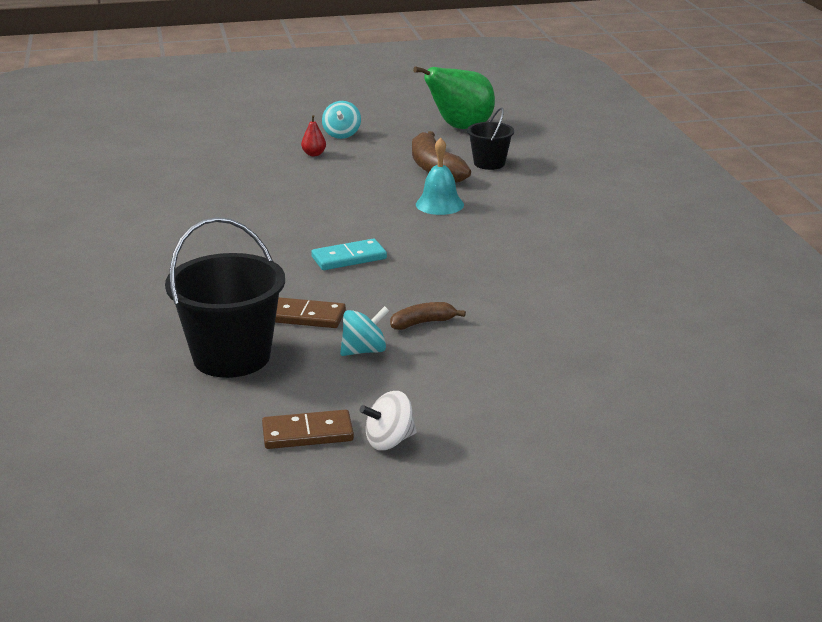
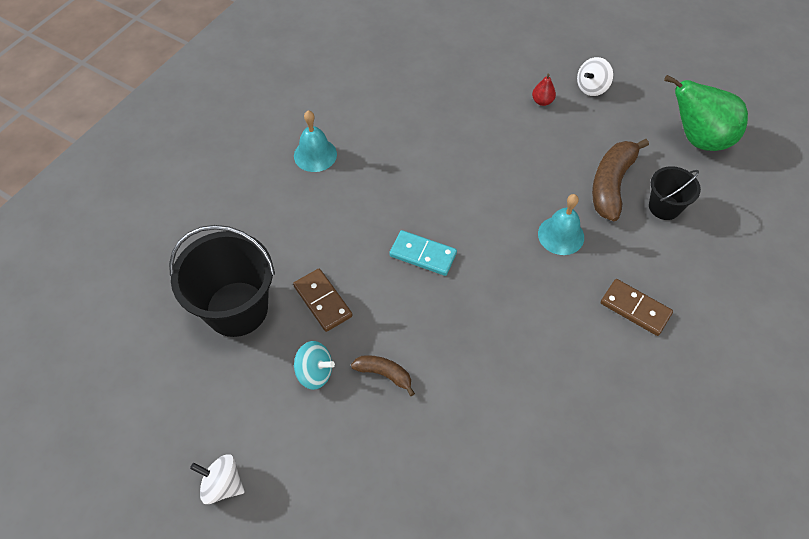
camera: 45 degrees right, 30 degrees up
(157, 253) = (315, 155): none -> turquoise bell
(307, 433) = (190, 430): brown domino -> brown domino (635, 308)
(341, 134) = (591, 87): turquoise spinning top -> white spinning top

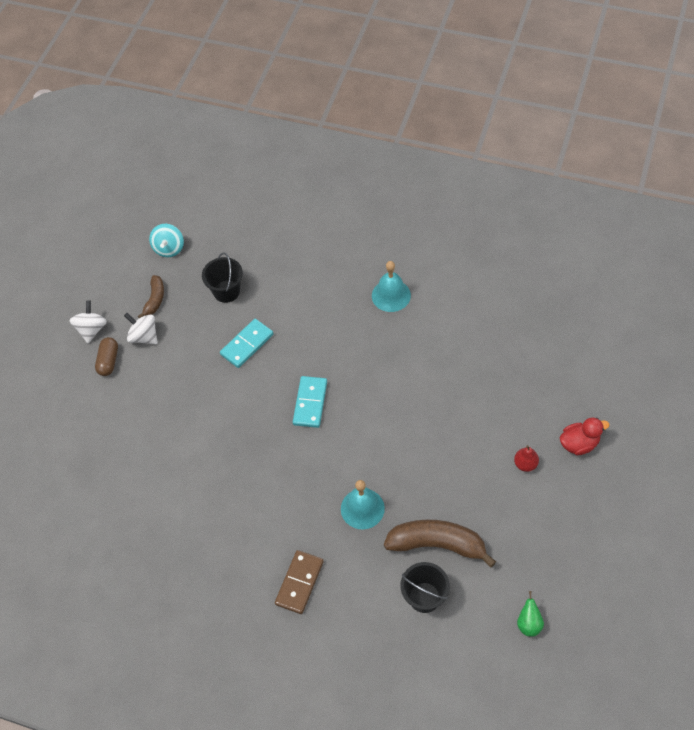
camera: 80 degrees right, 0 degrees up
(237, 309) = (226, 291): black bucket -> black bucket, size x0.55
(283, 469) = (108, 361): none -> brown capsule
(315, 372) = (185, 358): turquoise spinning top -> turquoise spinning top (169, 248)
(323, 301) = (247, 344): brown domino -> turquoise domino
(384, 374) = (193, 404): brown banana -> brown banana (155, 300)
(531, 61) = (579, 444): none -> red duck
(591, 87) = (564, 508): white spinning top -> white spinning top (144, 336)
(698, 139) = (529, 624): green pear -> green pear, size x0.40

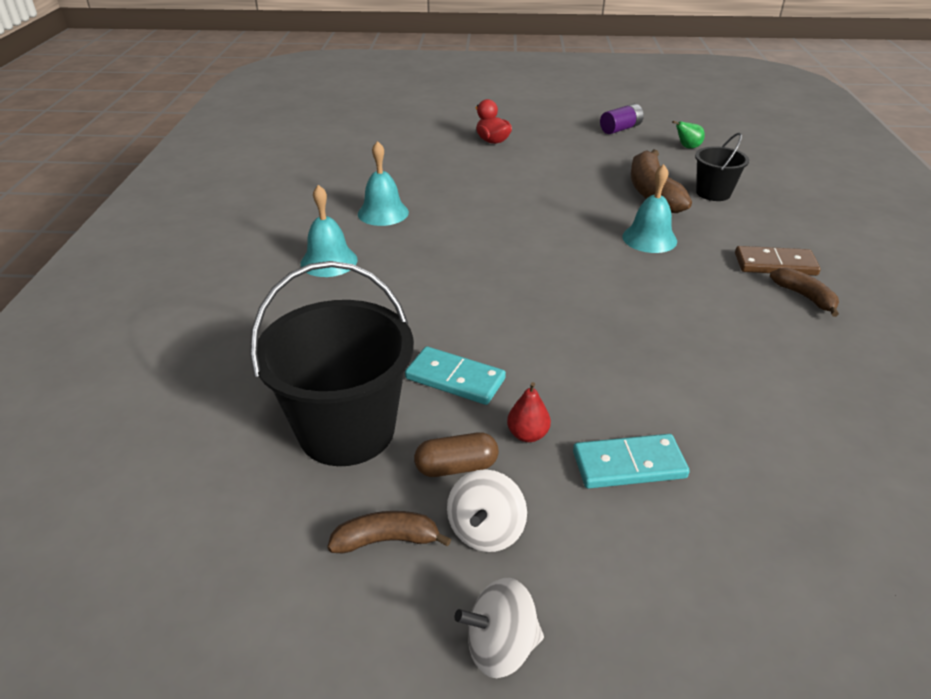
camera: 110 degrees left, 20 degrees down
(108, 361) = (570, 577): brown capsule -> brown capsule (456, 467)
(169, 248) = (237, 556): turquoise spinning top -> none
(226, 291) = (346, 430): black bucket -> black bucket, size x1.82
(254, 578) = (805, 297): none -> brown banana
(310, 403) = (530, 298): turquoise domino -> turquoise domino (628, 464)
(452, 335) = (383, 213): none -> turquoise bell
(525, 464) = (530, 161): red pear -> red pear (527, 434)
(590, 576) = (620, 129): none -> purple battery

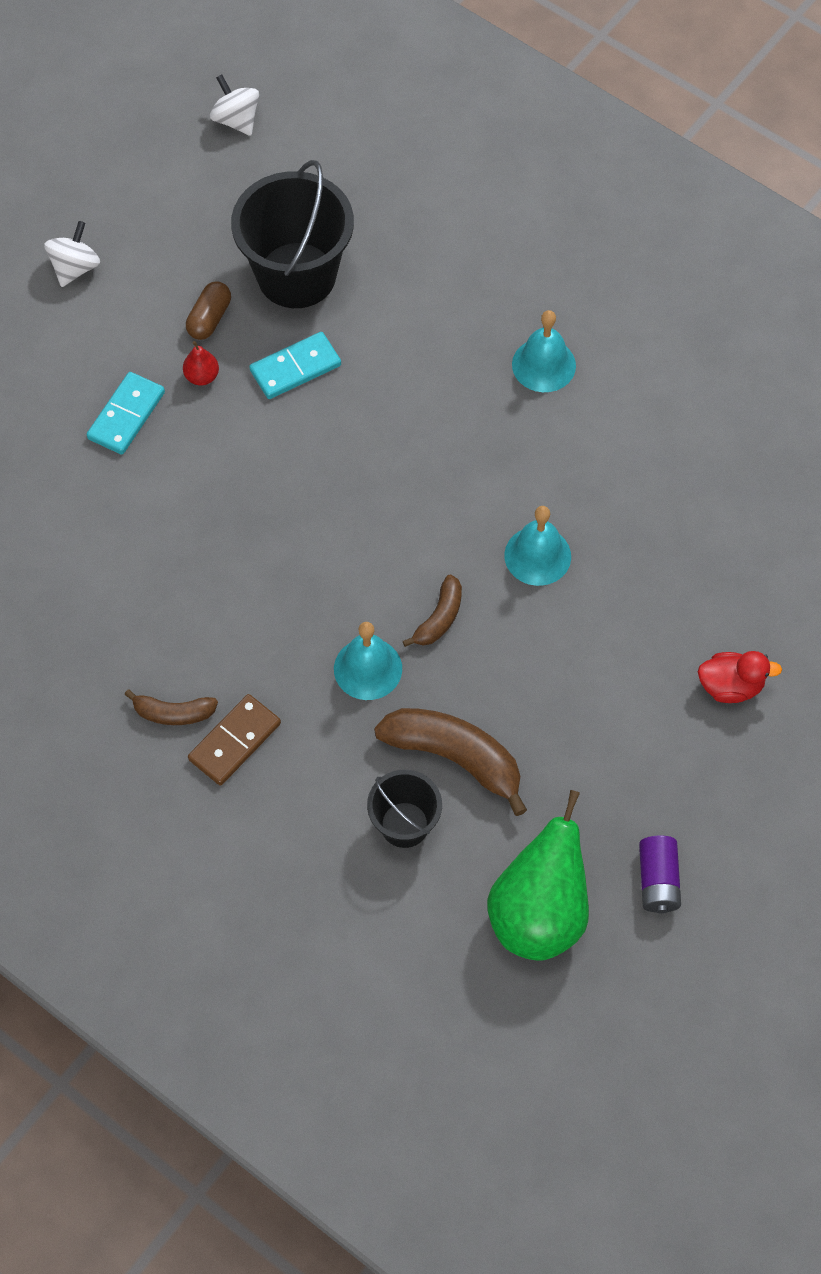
camera: 125 degrees right, 25 degrees up
(383, 213) = (612, 457): turquoise bell -> turquoise bell (537, 555)
(387, 540) = (185, 253): brown banana -> brown banana (439, 618)
(486, 530) = (148, 304): white spinning top -> white spinning top (236, 120)
(687, 147) = (539, 914): green pear -> green pear, size x2.49

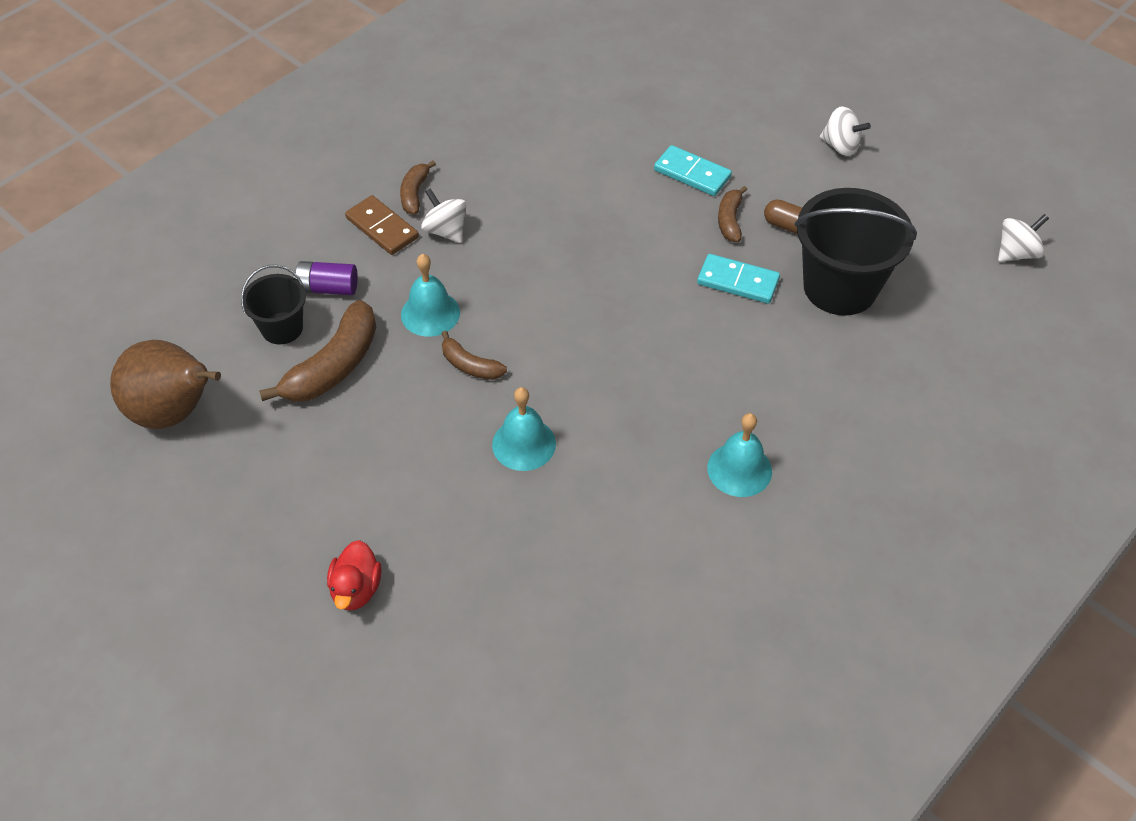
camera: 95 degrees right, 10 degrees down
(202, 376) = (730, 220): red pear -> brown banana
(235, 669) = (445, 231): none -> white spinning top
(295, 368) = (738, 281): turquoise domino -> turquoise domino turned 45 degrees counterclockwise
(539, 914) = (175, 412): green pear -> brown pear
(658, 881) = (177, 503): purple battery -> purple battery (328, 288)

